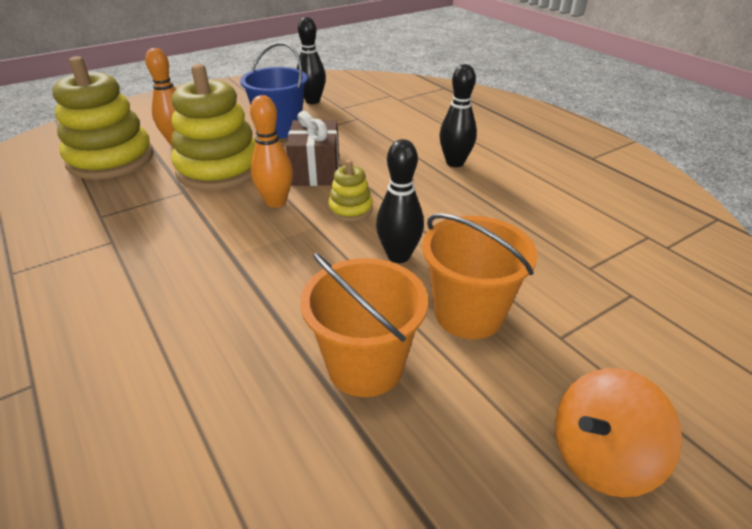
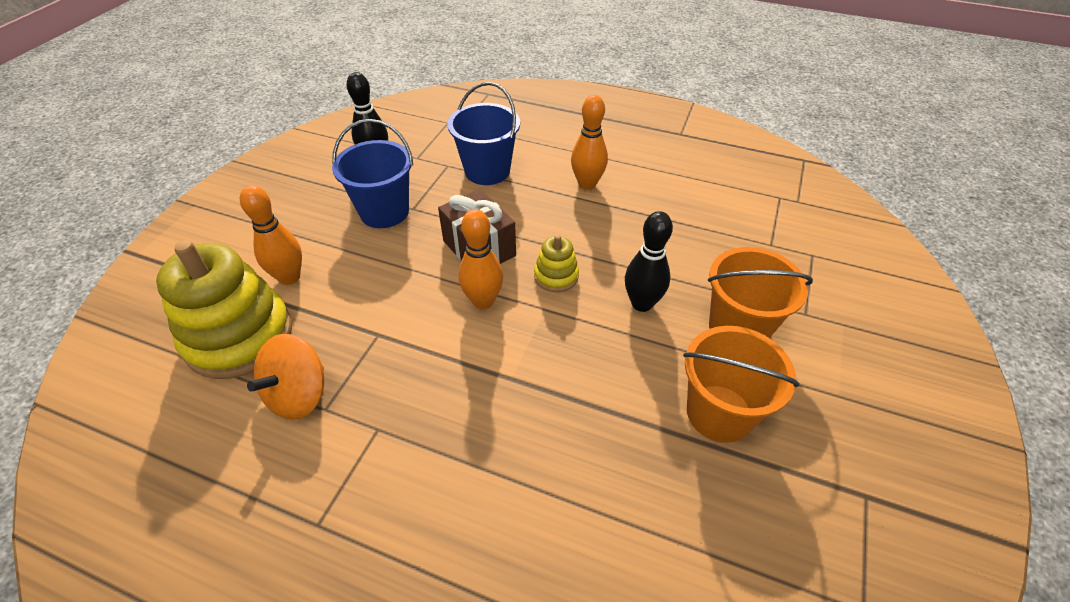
camera: 35 degrees left, 10 degrees up
(219, 169) = (381, 290): yellow stacking toy -> none
(383, 130) = (487, 171): none -> blue bucket
(455, 163) = (587, 184): black bowling pin -> orange bowling pin
(600, 456) = (898, 387): orange spinning top -> orange spinning top (299, 395)

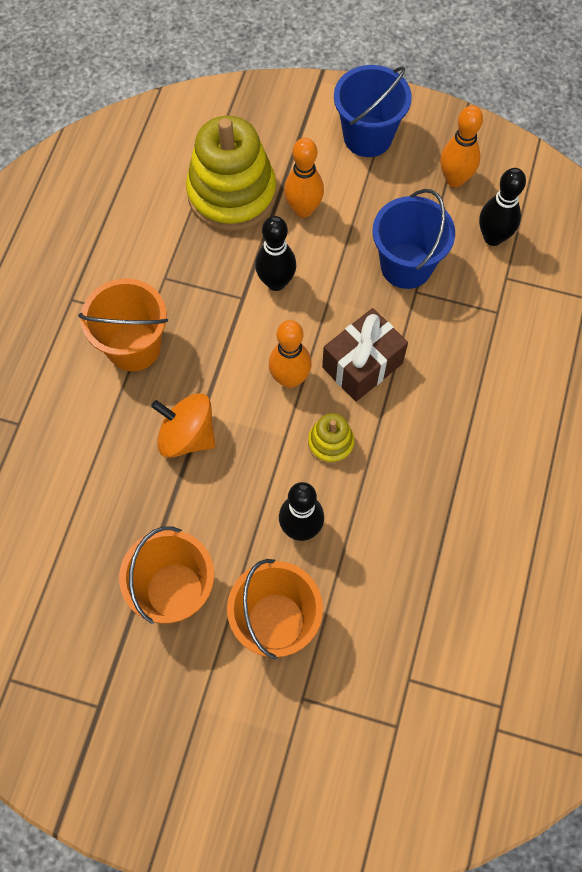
camera: 85 degrees right, 20 degrees up
(299, 395) = (177, 255): orange spinning top -> orange spinning top (187, 436)
(368, 305) = (276, 282): none -> black bowling pin
(411, 446) = (134, 347): none -> orange bucket
(487, 171) = (494, 356): blue bucket -> blue bucket (368, 137)
(587, 184) = (488, 469): orange bowling pin -> orange bowling pin (454, 179)

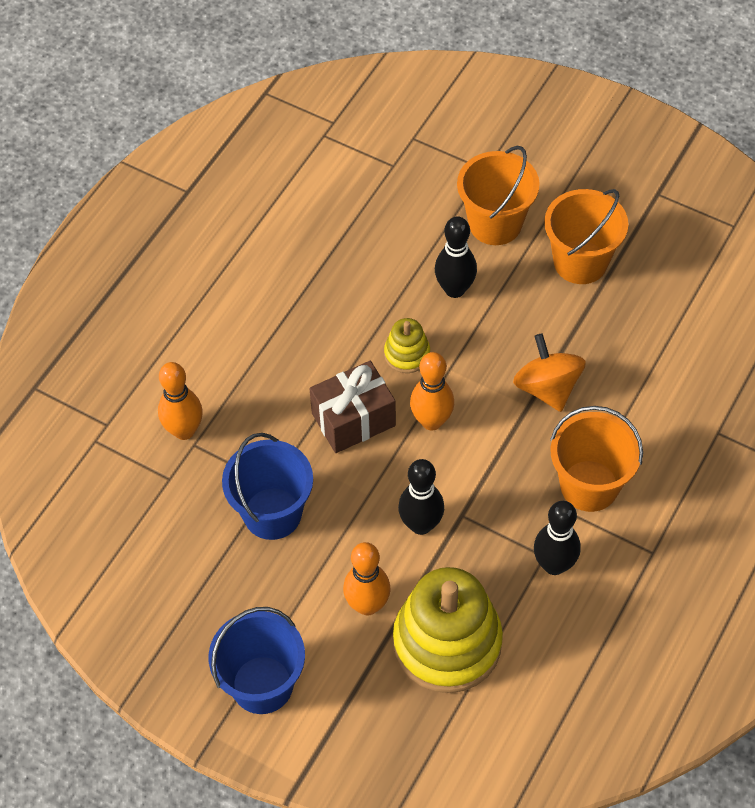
camera: 165 degrees left, 10 degrees down
(187, 436) = (547, 388): orange spinning top -> orange spinning top turned 150 degrees counterclockwise
(454, 179) = (179, 605): orange bowling pin -> orange bowling pin (184, 430)
(493, 237) = (164, 526): black bowling pin -> black bowling pin (554, 565)

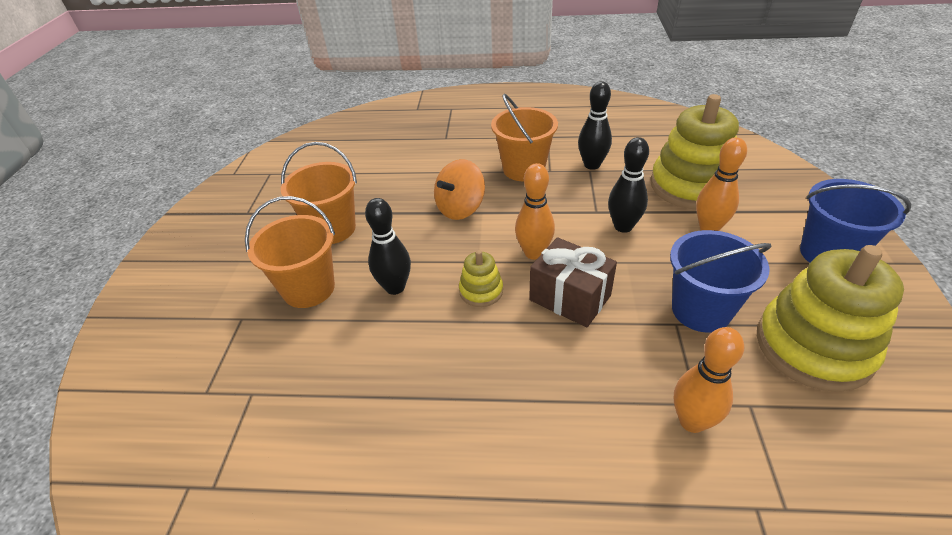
camera: 115 degrees left, 15 degrees down
(182, 568) = (813, 346): none -> yellow stacking toy

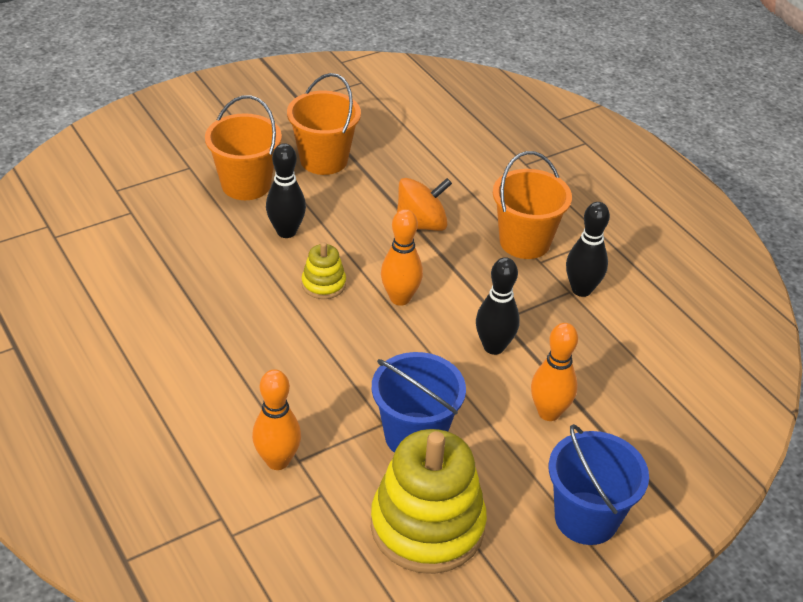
camera: 50 degrees right, 0 degrees up
(460, 208) = (421, 224): orange spinning top -> orange spinning top turned 150 degrees clockwise
(570, 298) = (360, 343): brown gift -> none
(690, 186) = (614, 379): yellow stacking toy -> none

